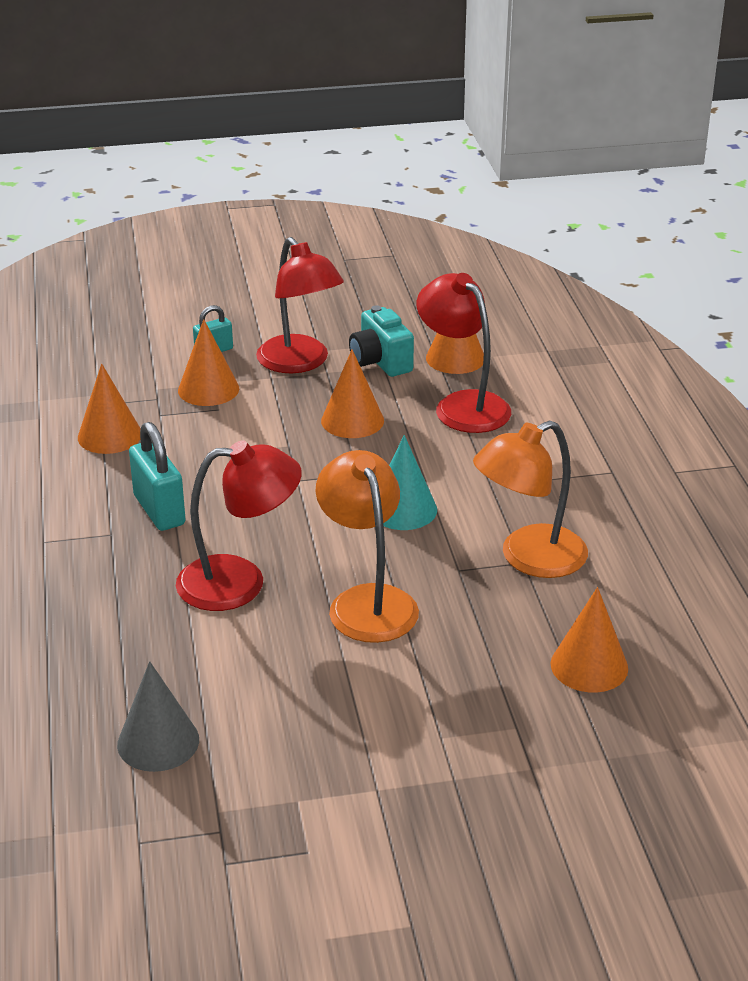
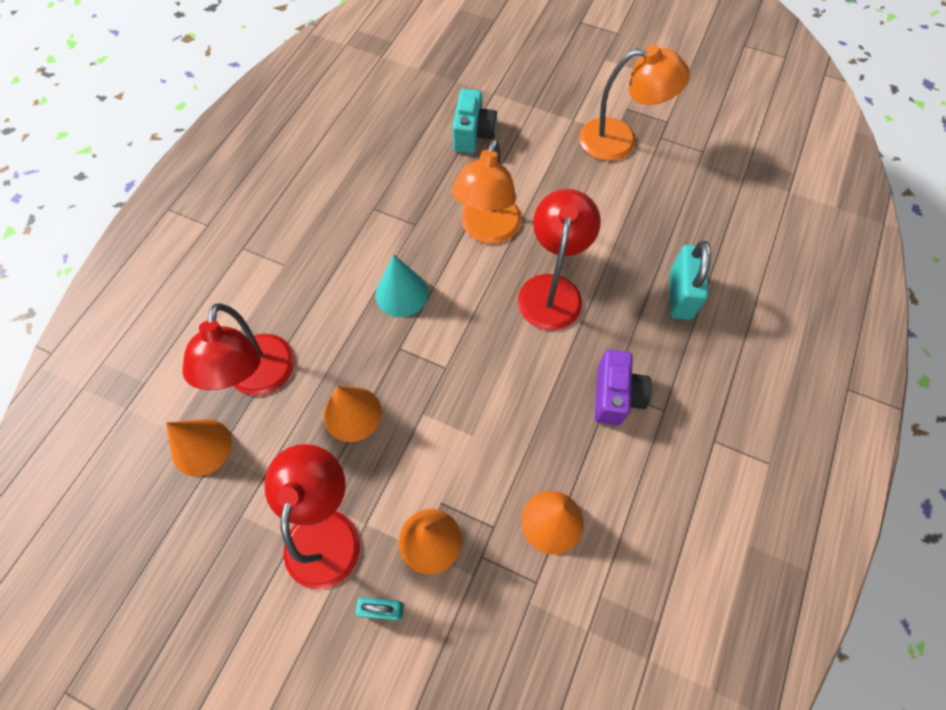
camera: 145 degrees left, 30 degrees up
(103, 530) = (615, 396): none -> purple camera
(158, 742) = (666, 200): grey cone -> none
(159, 510) = (564, 394): turquoise padlock -> turquoise padlock (680, 295)
(240, 582) = (552, 289): red lamp -> red lamp turned 75 degrees clockwise
(380, 362) = (262, 483): turquoise camera -> turquoise camera (473, 135)
(528, 558) = (368, 209): orange lamp -> orange lamp (620, 140)
(589, 666) = (412, 126): orange cone -> none

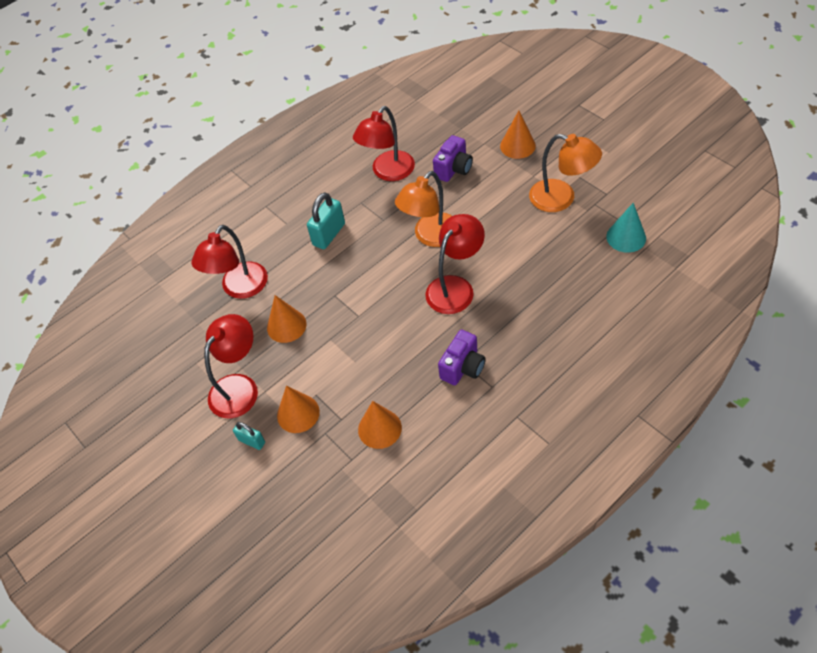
camera: 30 degrees right, 10 degrees down
(201, 447) = (190, 317): orange cone -> orange cone (517, 146)
(391, 159) = (388, 172): none -> red lamp
(401, 293) = (352, 262): turquoise cone -> turquoise cone (626, 237)
(473, 135) = (454, 169): turquoise camera -> purple camera
(680, 295) = (546, 316): turquoise padlock -> turquoise padlock (329, 234)

